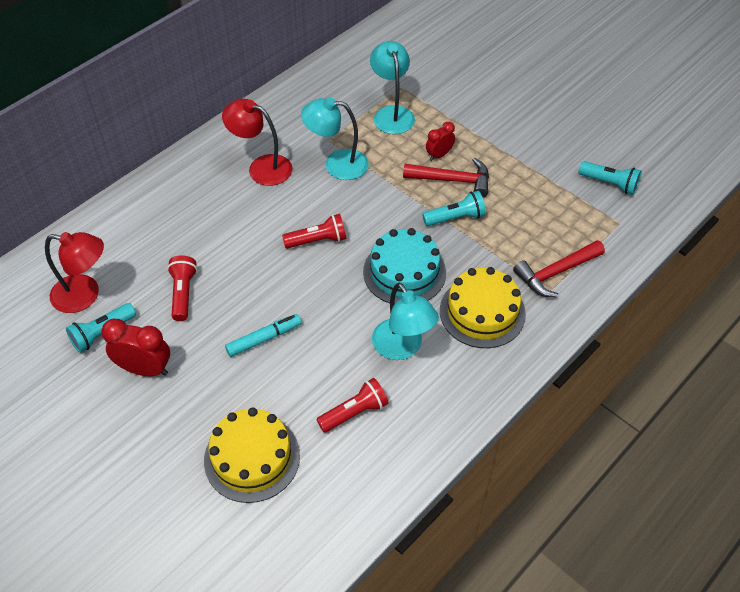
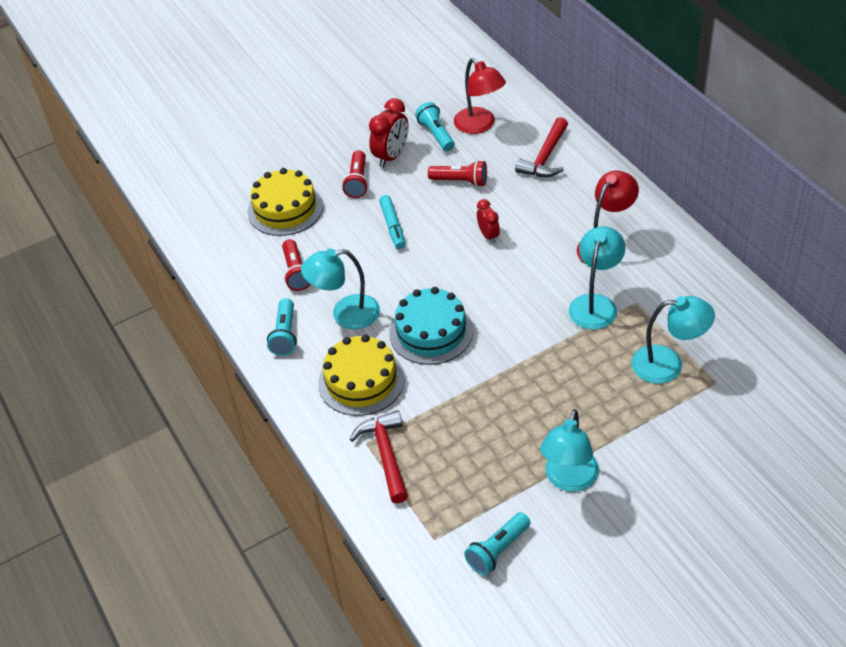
camera: 110 degrees right, 5 degrees down
(85, 295) = (479, 126): red lamp -> red lamp turned 60 degrees counterclockwise
(317, 240) = (492, 274): red flashlight -> red flashlight (357, 181)
(439, 155) = (588, 394): red clock -> red clock (488, 235)
(452, 180) = (545, 397): red hammer -> red hammer (545, 157)
(455, 218) = (489, 387): turquoise flashlight -> turquoise flashlight (285, 334)
(527, 154) = (569, 480): none -> turquoise lamp

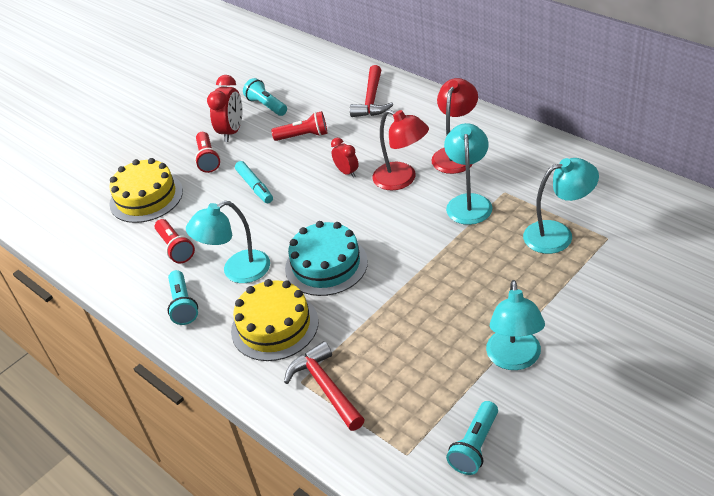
camera: 15 degrees left, 5 degrees down
(479, 126) = (303, 90): red lamp -> red lamp (402, 180)

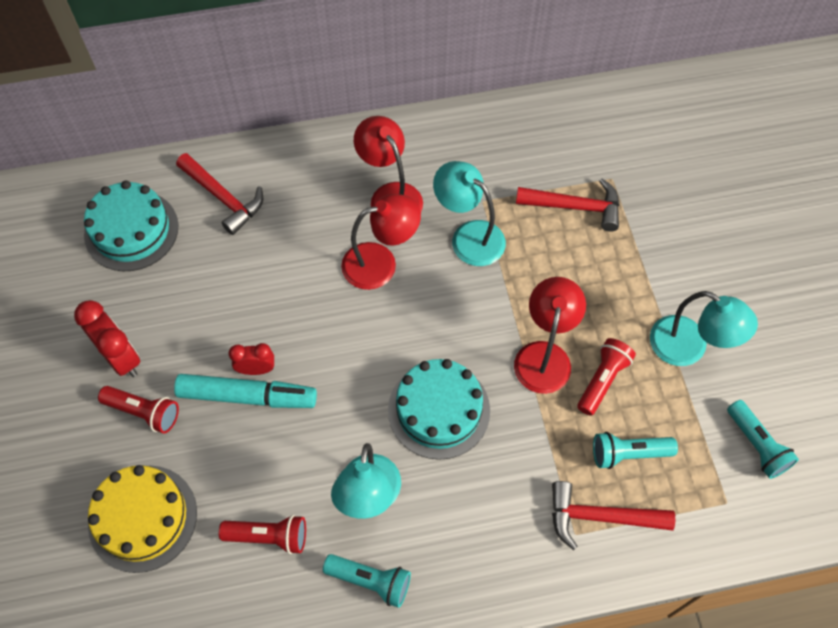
camera: 60 degrees left, 20 degrees up
(254, 186) = (247, 396): turquoise marker -> turquoise marker, size x1.51
(266, 106) = (113, 295): turquoise flashlight -> turquoise flashlight (628, 453)
(274, 326) = (482, 511): yellow cake -> none
(303, 136) = (212, 297): red flashlight -> red flashlight (602, 380)
(312, 86) = (131, 230): none -> turquoise cake
(347, 172) = (317, 299): red clock -> red clock (256, 369)
(420, 288) = (544, 355): none -> red lamp
(558, 234) = (575, 207): turquoise lamp -> red hammer

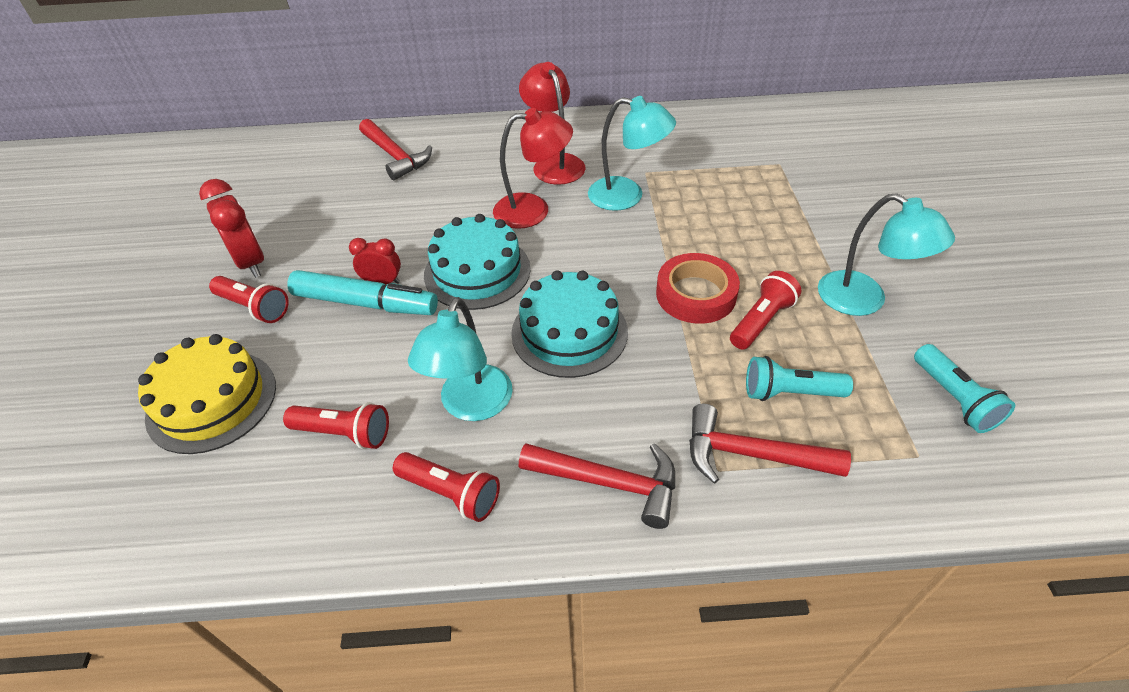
camera: 10 degrees right, 15 degrees down
(131, 230) = (302, 172): turquoise cake -> turquoise cake (477, 271)
(370, 581) = (451, 493): turquoise flashlight -> red flashlight
(469, 236) = (627, 196): turquoise lamp -> turquoise lamp turned 150 degrees clockwise
(544, 355) = (696, 294): red lamp -> red tape
(575, 207) = (740, 181): red hammer -> red hammer (609, 483)

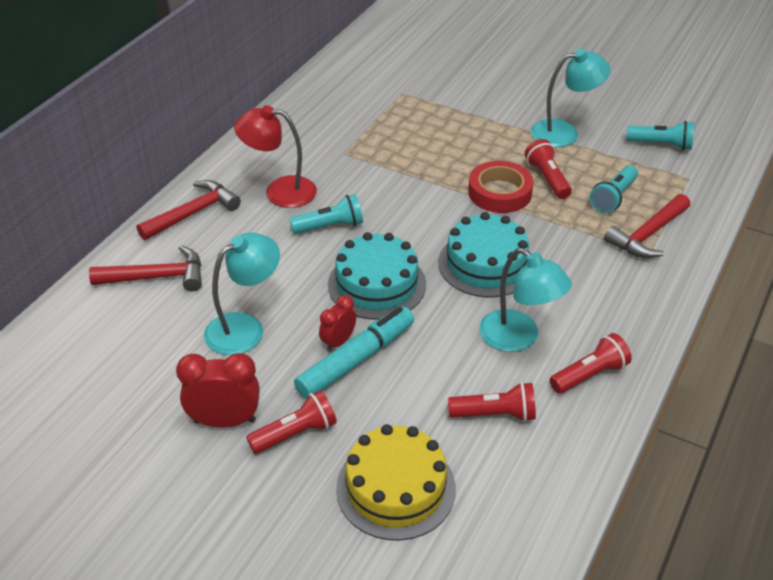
camera: 60 degrees left, 5 degrees down
(344, 433) = (495, 414): red flashlight -> red flashlight turned 45 degrees clockwise
(533, 210) = (330, 226): red lamp -> turquoise flashlight
(609, 483) = (629, 300): red hammer -> red hammer (193, 213)
(627, 196) = (364, 174): turquoise lamp -> turquoise lamp (245, 327)

